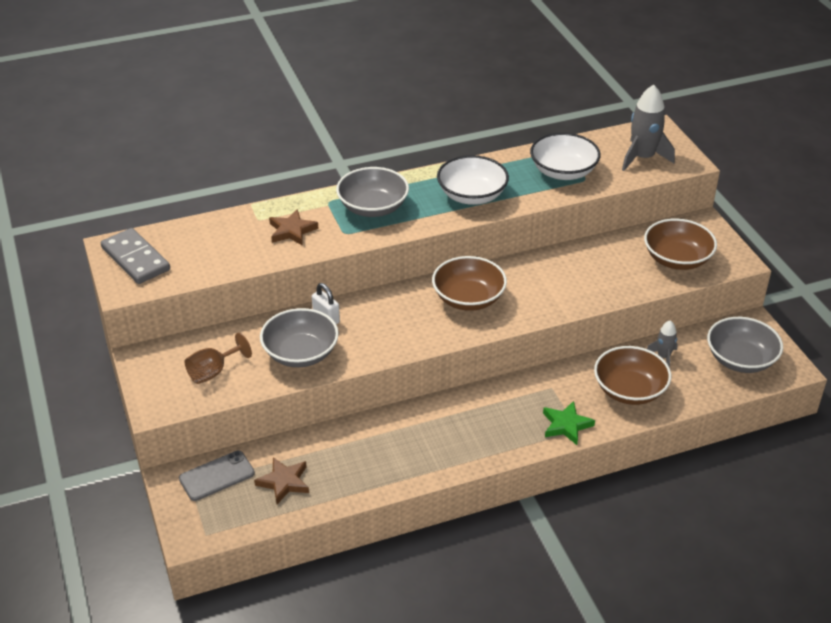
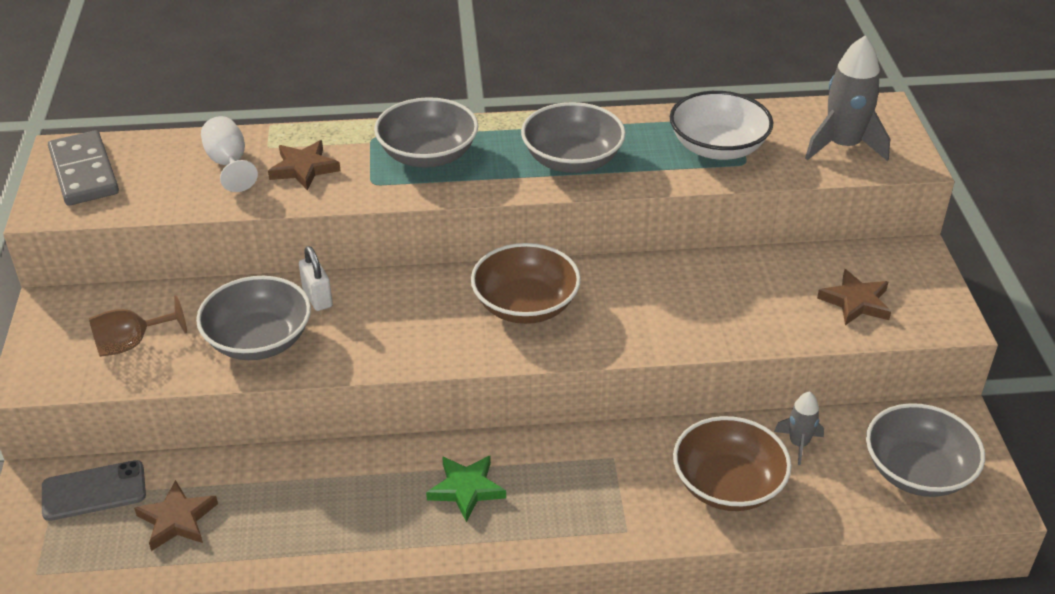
camera: 15 degrees right, 0 degrees up
(237, 236) = (229, 164): none -> white goblet
(472, 195) = (572, 160): white bowl -> grey bowl
(566, 425) = (611, 519): green star -> green star (466, 489)
(677, 259) = (856, 302): brown bowl -> brown star

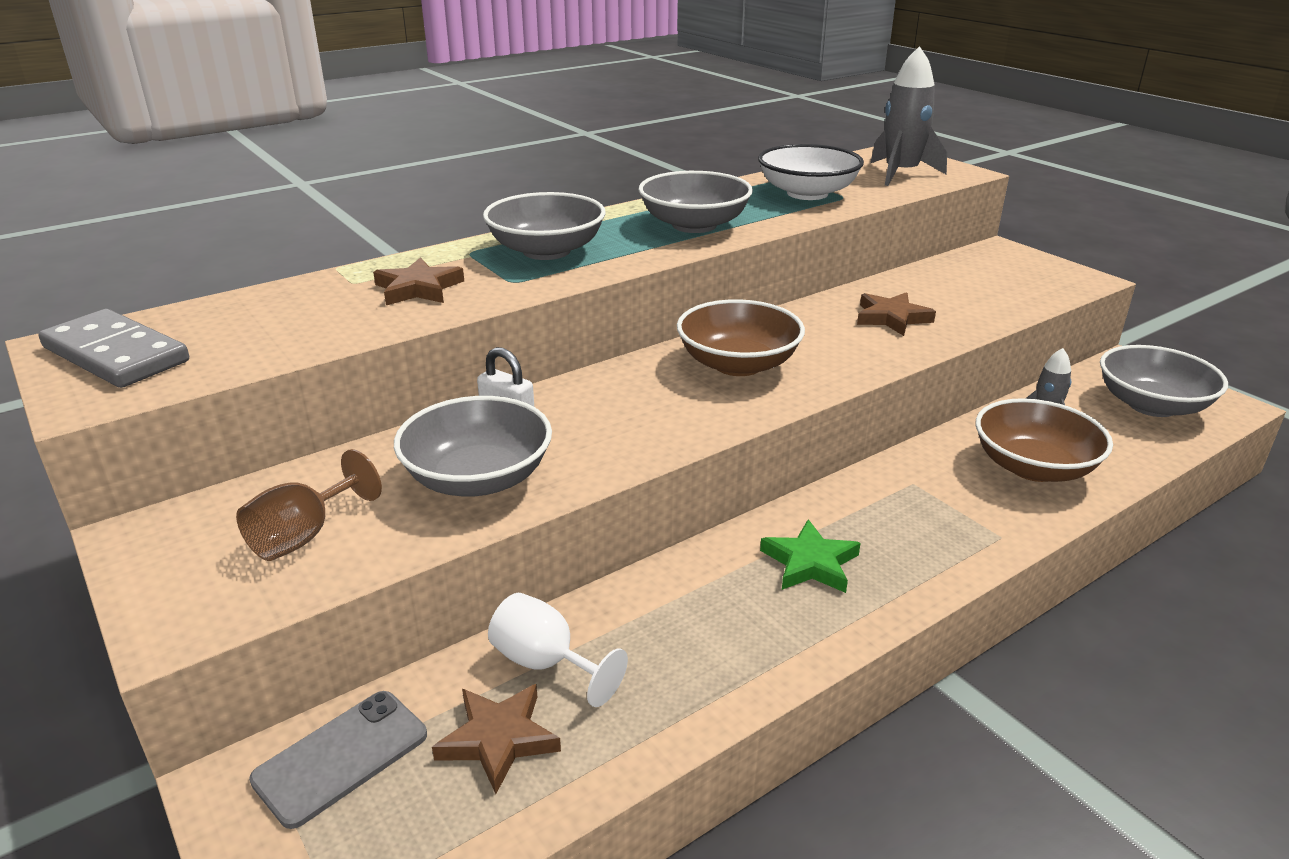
camera: 30 degrees left, 10 degrees down
(229, 164) = (319, 305): white goblet -> white goblet (546, 663)
(856, 302) = (1003, 286): brown star -> brown star (892, 318)

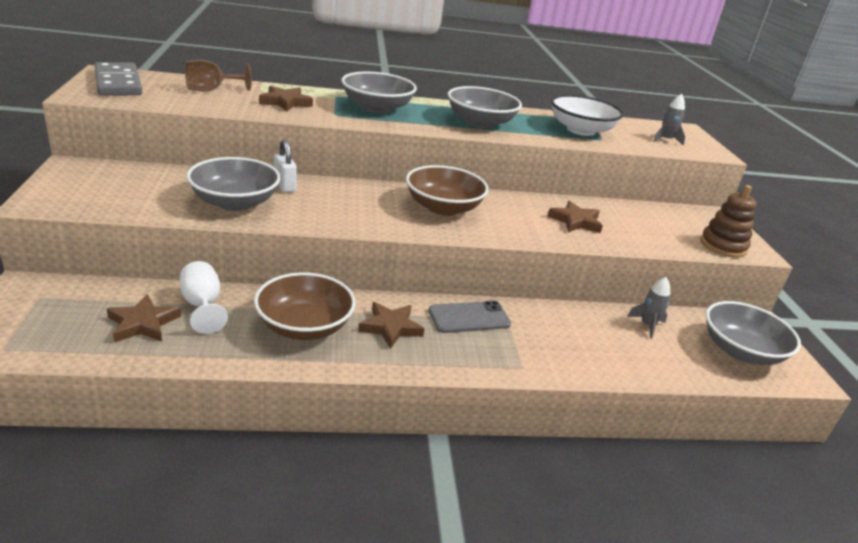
camera: 25 degrees right, 0 degrees up
(304, 536) = (131, 193): brown goblet -> brown goblet (211, 90)
(341, 757) = (75, 297): grey phone -> grey phone (469, 317)
(810, 563) = (390, 327): green star -> brown star
(901, 174) = (665, 140): grey rocket -> grey rocket, size x0.54
(1033, 467) = (598, 345): brown bowl -> brown bowl (304, 326)
(1054, 285) = (723, 246): none -> brown stacking toy

